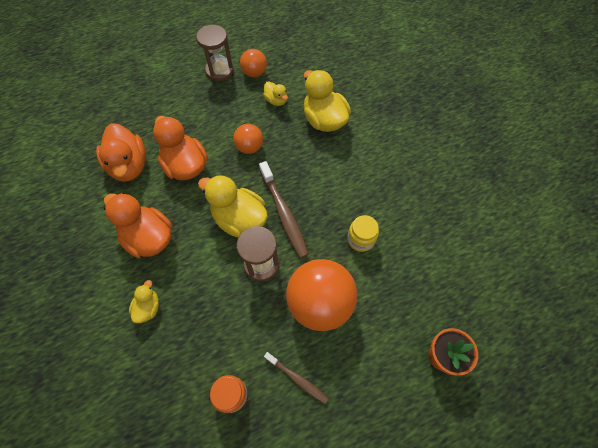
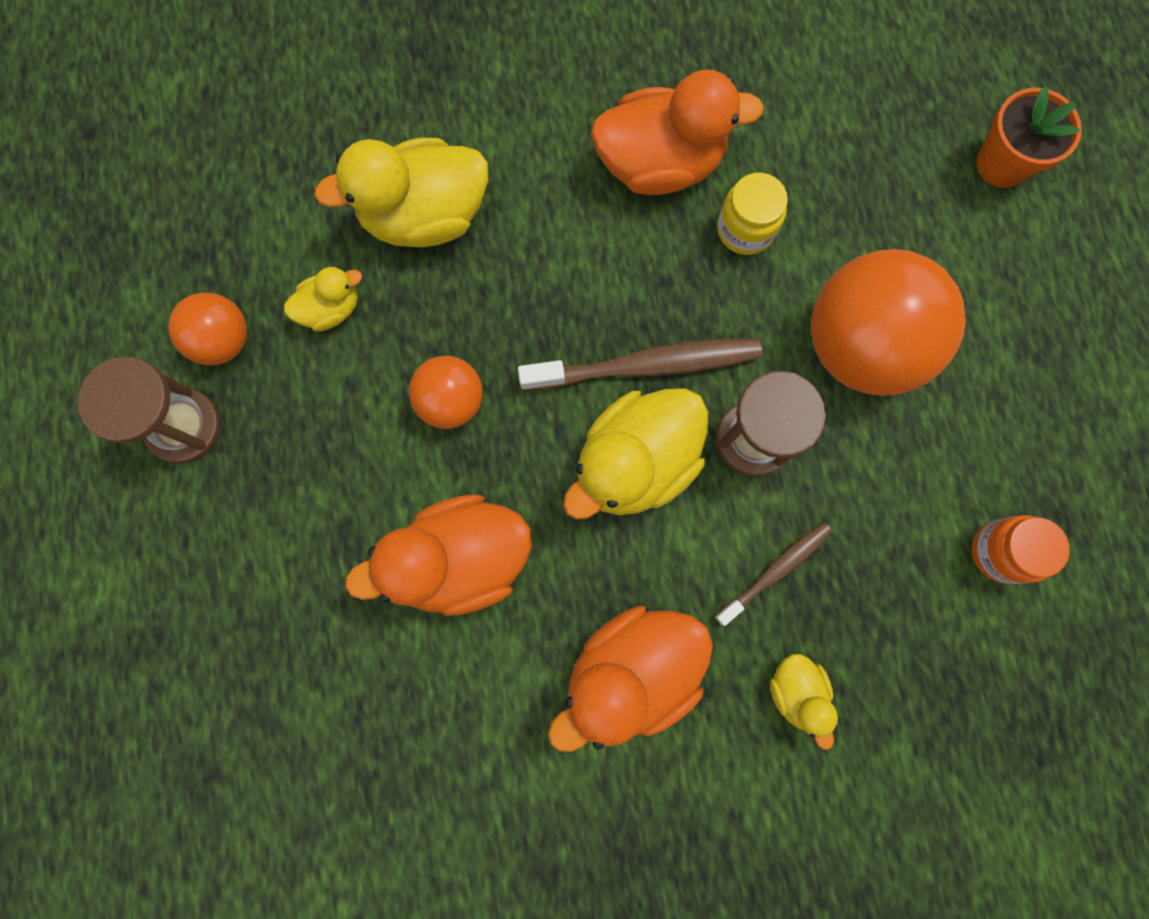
camera: 75 degrees left, 15 degrees up
(129, 166) = (419, 699): orange duck -> orange duck (660, 163)
(148, 307) = (796, 692): yellow duck -> yellow duck turned 135 degrees counterclockwise
(297, 379) = (994, 424): brown toothbrush -> brown toothbrush (775, 571)

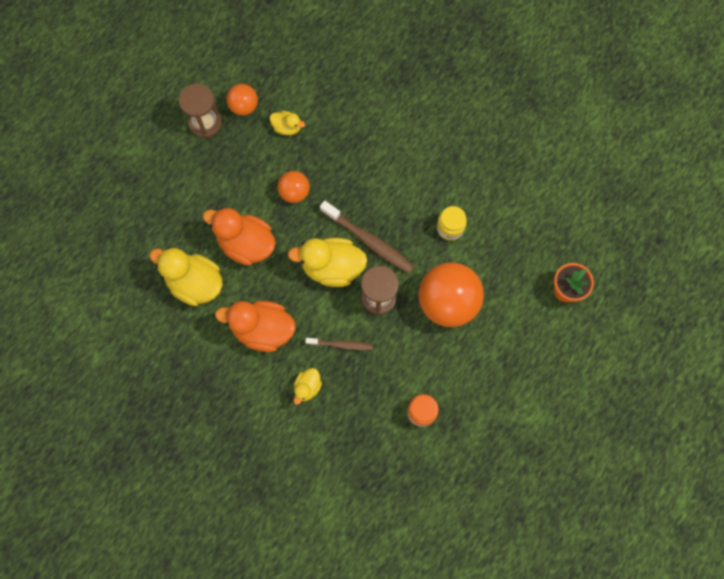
camera: 45 degrees right, 5 degrees down
(425, 215) = (348, 125): yellow duck -> yellow duck (195, 283)
(660, 163) = (444, 179): orange duck -> none

